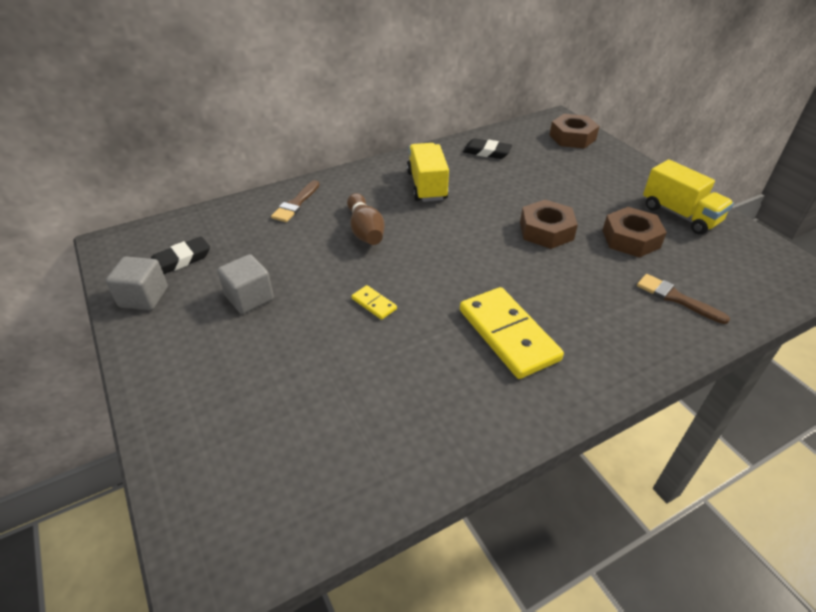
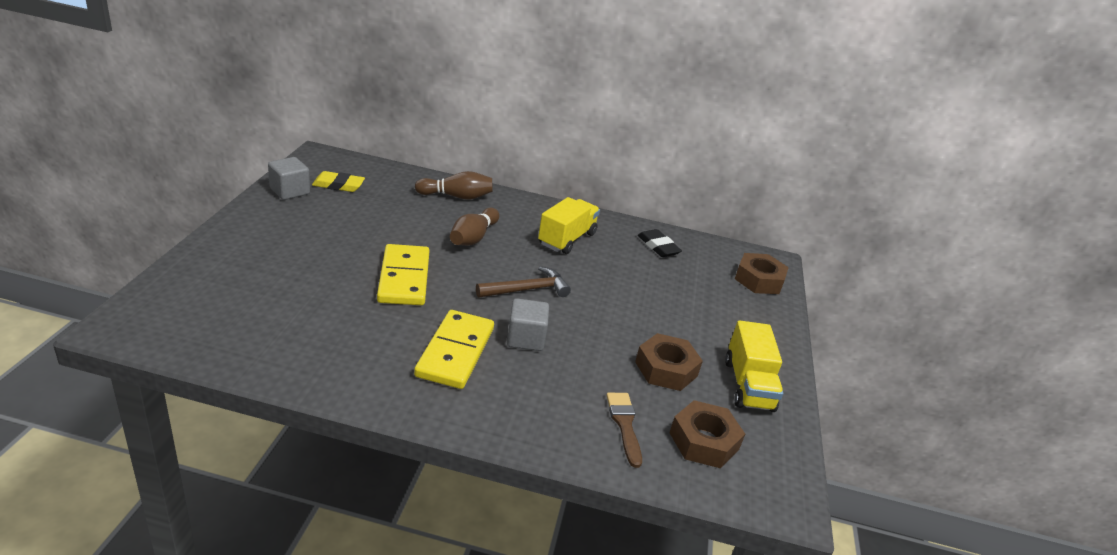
camera: 35 degrees right, 10 degrees down
(180, 260) = (338, 185): black eraser -> yellow eraser
(249, 298) = (341, 227): grey cube -> grey cube (525, 339)
(296, 204) = (456, 196): brown brush -> brown bowling pin
(374, 304) = (404, 278): yellow domino -> yellow domino, size x2.27
(468, 245) = (527, 289): none -> brown hammer
(546, 231) = (604, 320): brown nut -> brown nut (703, 441)

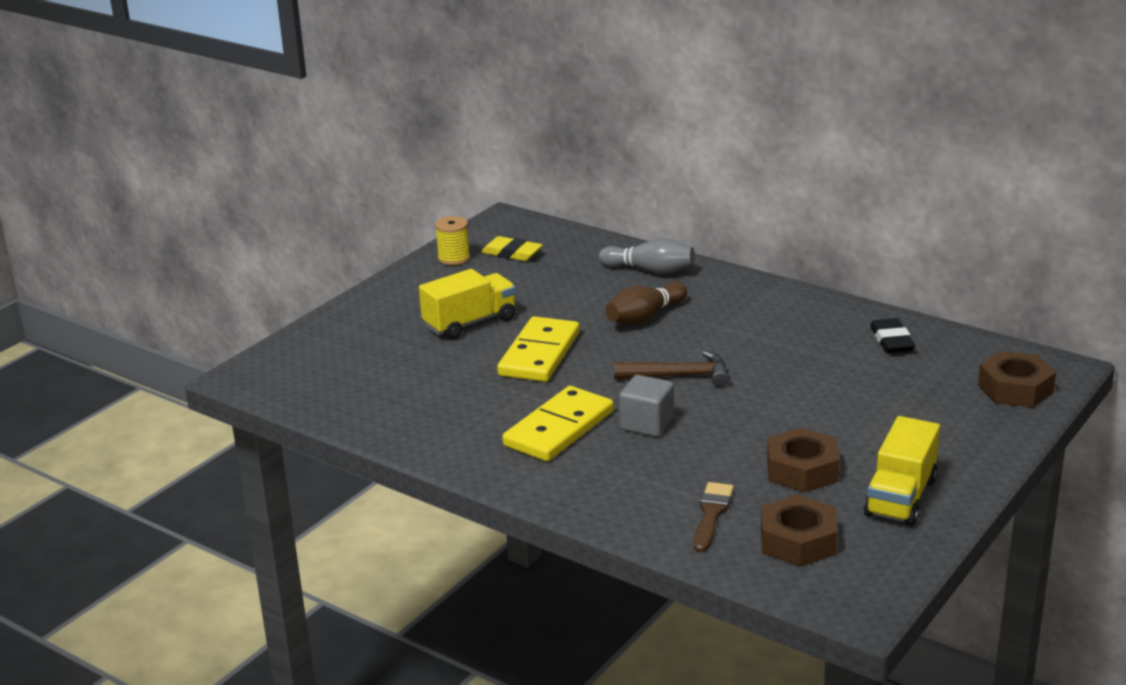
camera: 30 degrees right, 5 degrees down
(290, 191) = (454, 258): grey cube -> yellow spool
(456, 196) = (650, 270): brown bowling pin -> grey bowling pin
(567, 239) = (767, 325): yellow truck -> yellow truck (470, 323)

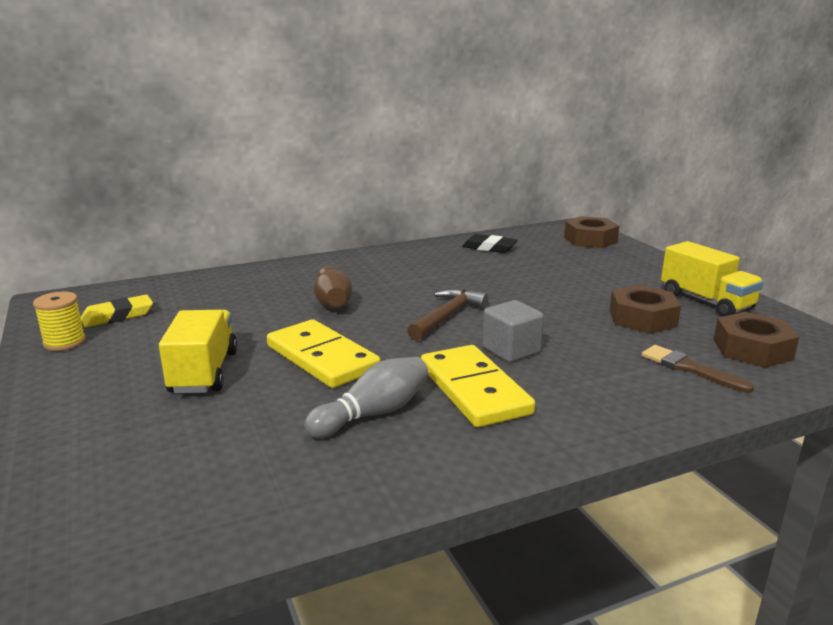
camera: 60 degrees left, 5 degrees down
(650, 270) = (262, 279): grey bowling pin -> grey bowling pin (373, 414)

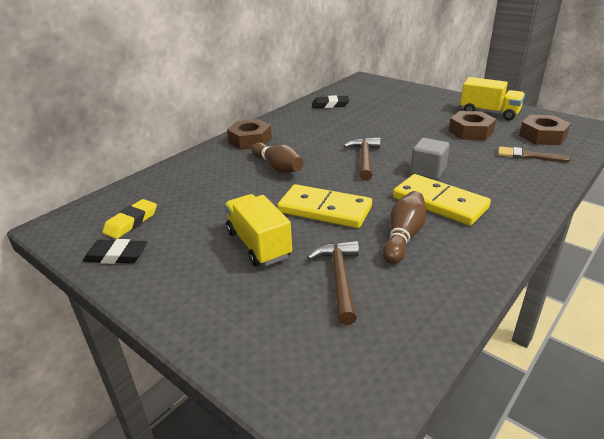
camera: 25 degrees left, 10 degrees up
(64, 342) = (116, 255): yellow spool -> black eraser
(237, 433) = (339, 278): none -> brown hammer
(373, 414) = (403, 236): grey bowling pin -> brown bowling pin
(590, 240) = (382, 86): brown nut -> brown nut (250, 140)

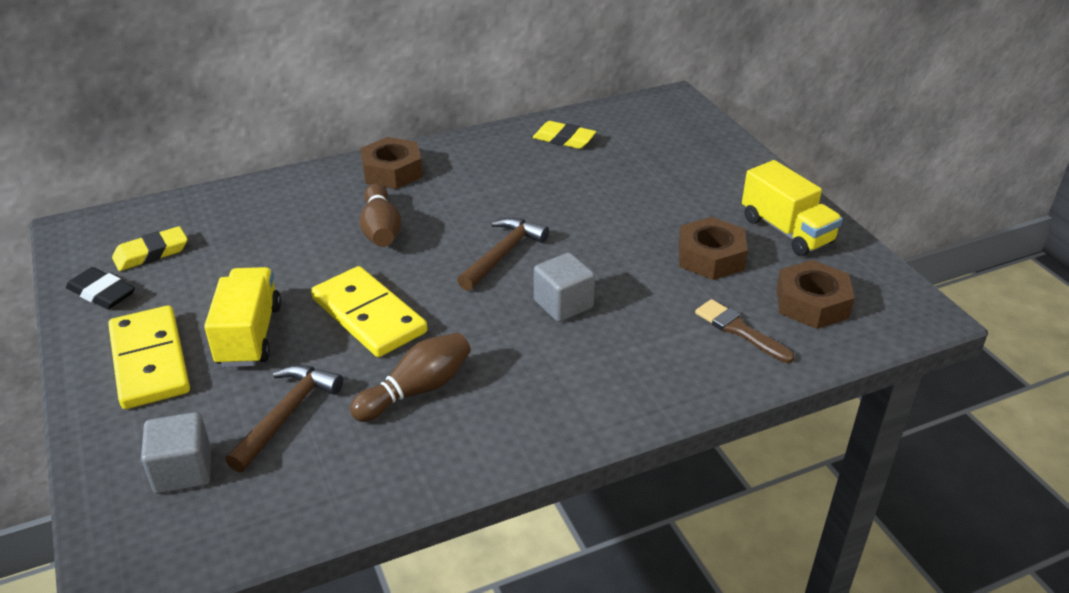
camera: 25 degrees right, 5 degrees up
(308, 340) = (183, 471): none -> grey cube
(330, 105) = (564, 139): black eraser -> yellow eraser
(439, 202) = (518, 359): yellow domino -> yellow domino (150, 361)

